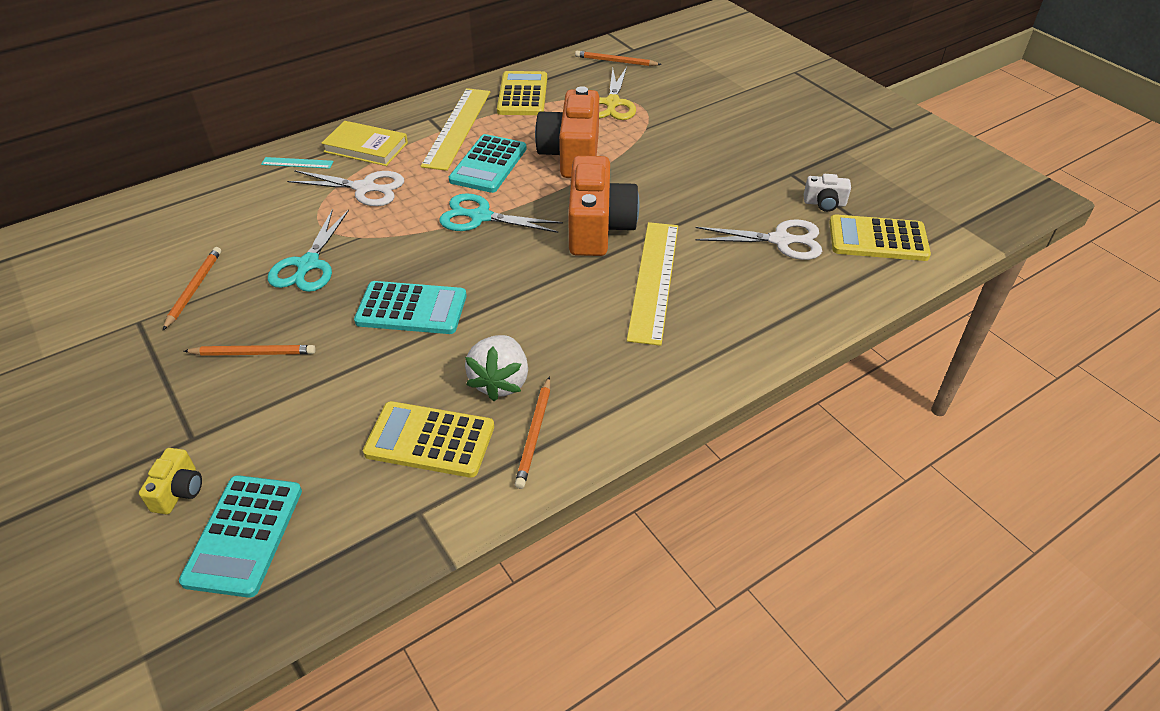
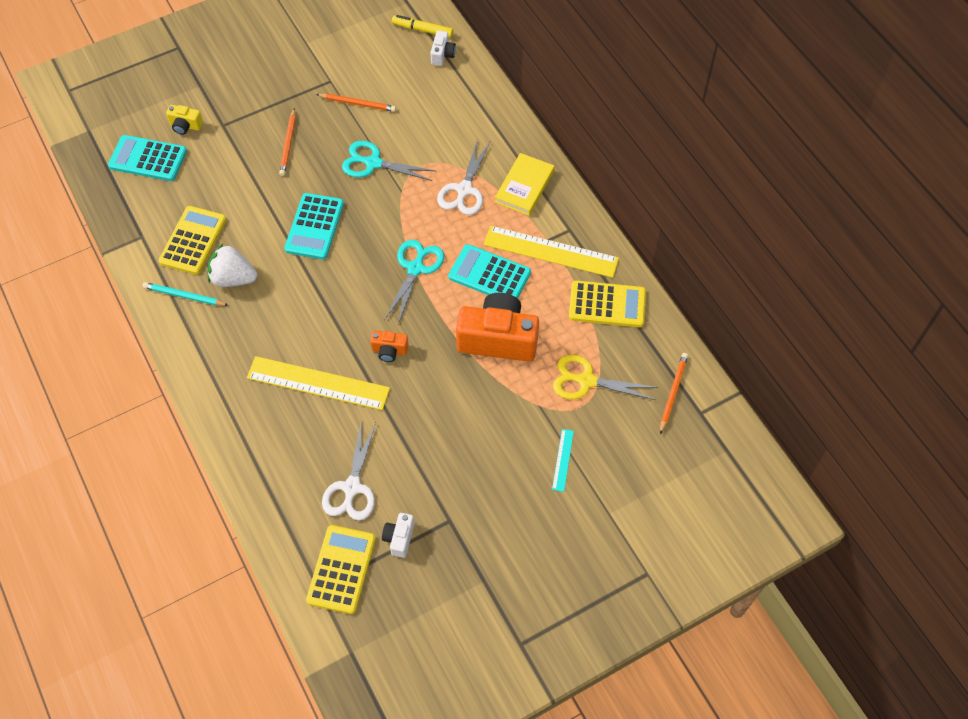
camera: 95 degrees right, 15 degrees up
(74, 239) = (422, 30): none -> yellow marker
(130, 219) = (442, 55): none -> white camera
(297, 163) = (505, 143): turquoise ruler -> turquoise ruler (563, 460)
(534, 434) = (184, 296): orange pencil -> turquoise pencil
(598, 228) = (389, 350): orange camera -> orange camera, size x0.46

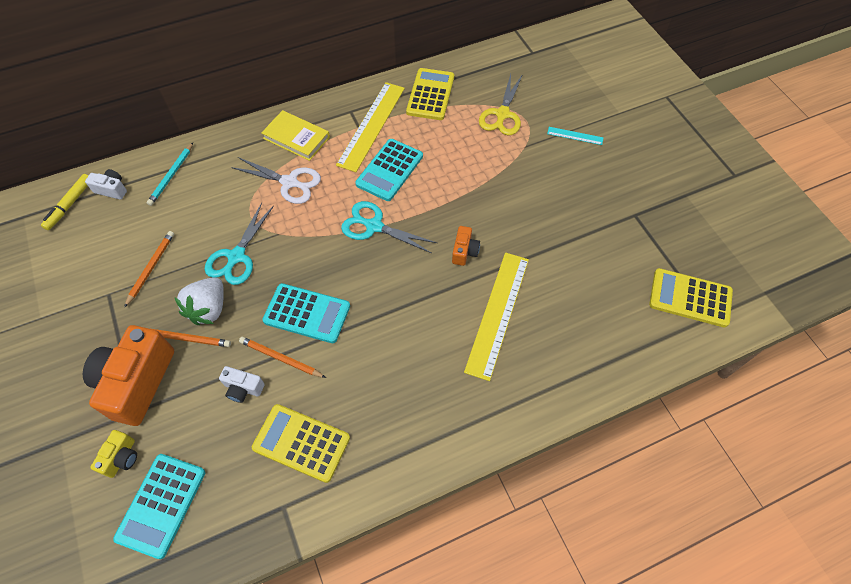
camera: 85 degrees left, 0 degrees up
(184, 296) = (378, 450): turquoise pencil -> turquoise pencil (171, 175)
(233, 278) = (361, 396): white strawberry -> white strawberry (209, 309)
(352, 488) = (609, 287): white scissors -> none
(399, 538) = (655, 252): white camera -> white camera (243, 388)
(498, 339) = (458, 169): orange camera -> orange camera (137, 382)
(673, 393) = (515, 65): orange pencil -> orange pencil (281, 358)

